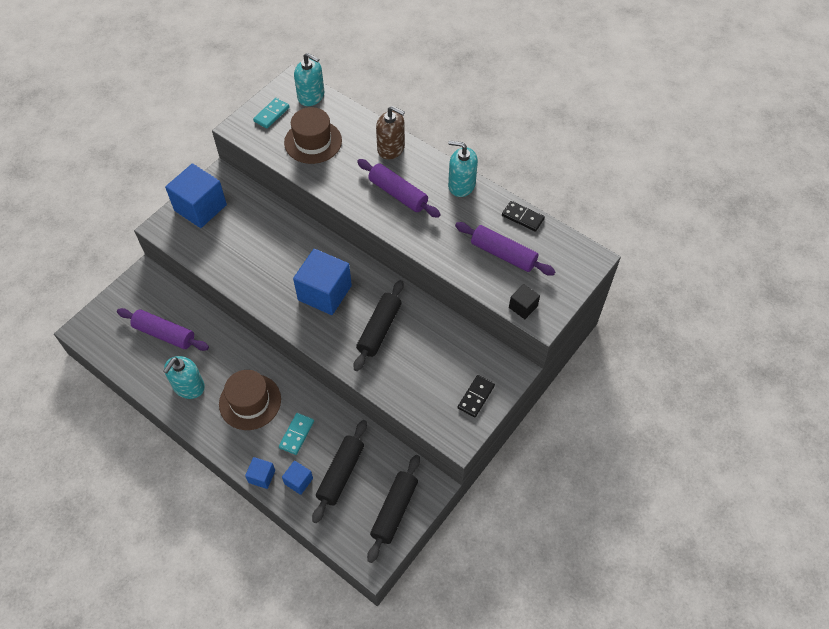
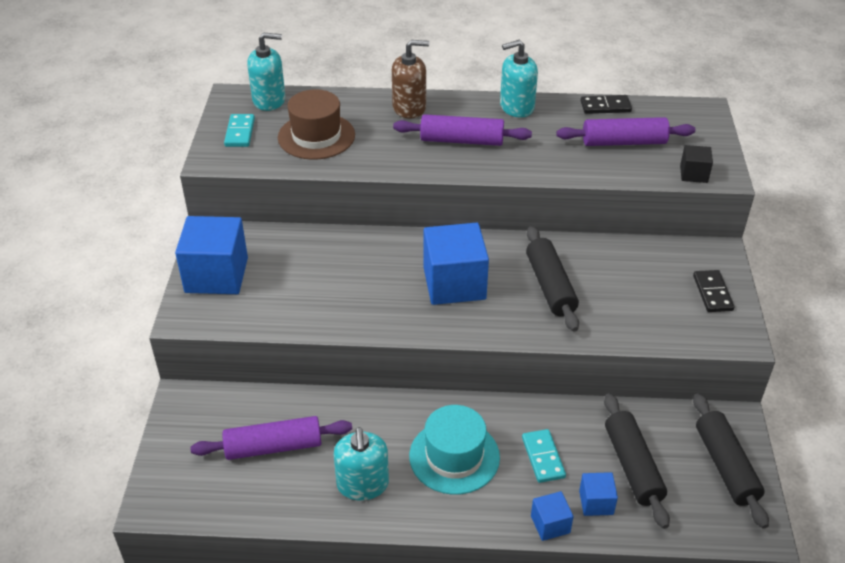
camera: 35 degrees left, 15 degrees down
(250, 401) = (454, 456): brown hat -> turquoise hat

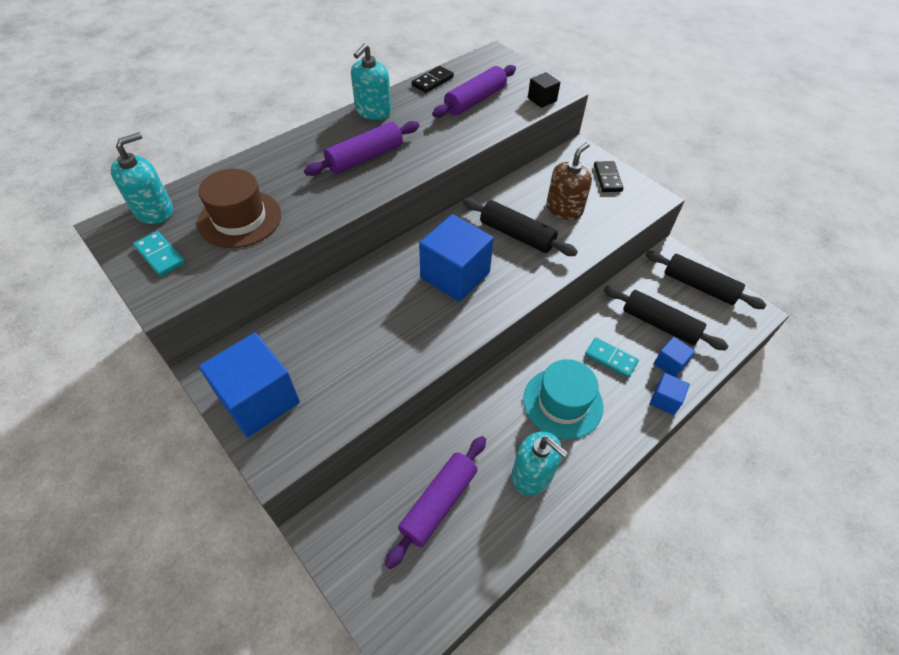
camera: 45 degrees left, 10 degrees up
(409, 108) = (291, 153): brown soap dispenser -> brown soap dispenser (564, 209)
(712, 293) = (607, 178): black domino -> black domino turned 45 degrees clockwise

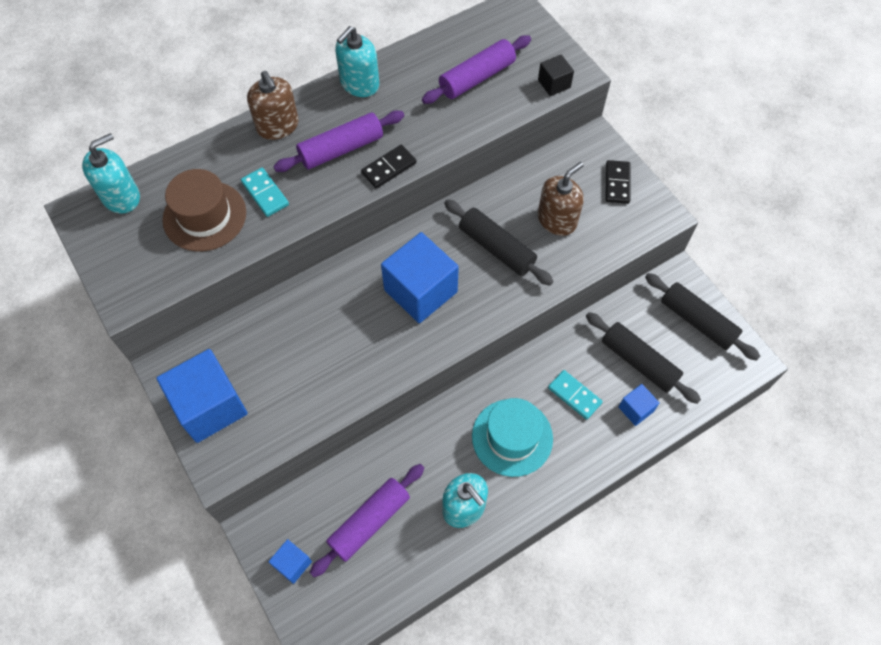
camera: 10 degrees right, 10 degrees up
(160, 255) = (125, 252): turquoise domino -> turquoise domino (265, 193)
(303, 146) = (278, 126): none -> brown soap dispenser
(433, 81) = (434, 44): black domino -> black domino (389, 168)
(665, 400) = (618, 448): blue cube -> blue cube (292, 564)

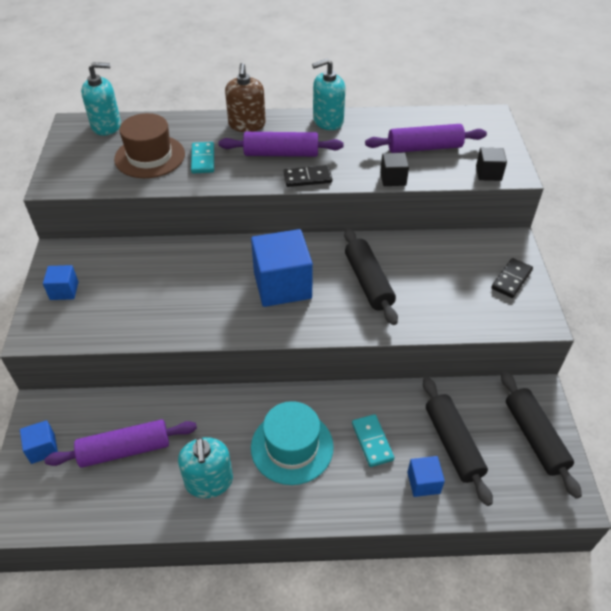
camera: 30 degrees right, 15 degrees down
(210, 406) = (64, 291): blue cube -> blue cube, size x0.49
(471, 131) = (393, 179): none -> black cube
(557, 220) = (436, 284): brown soap dispenser -> none

